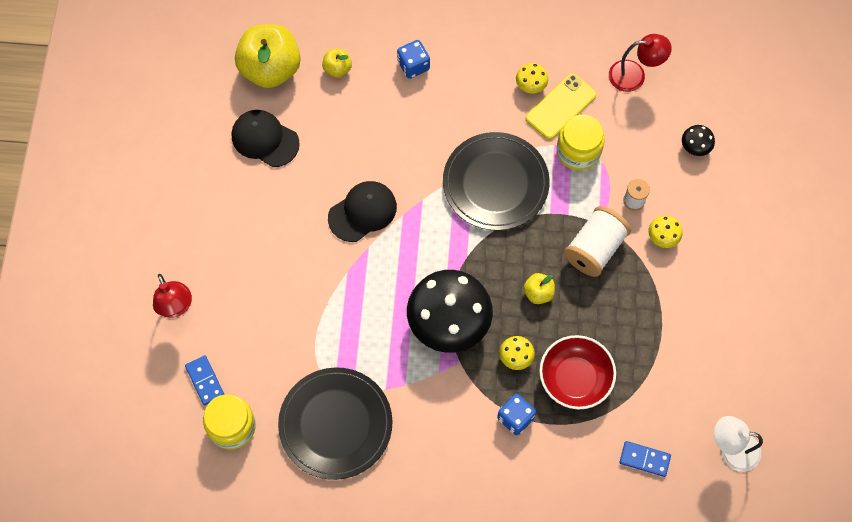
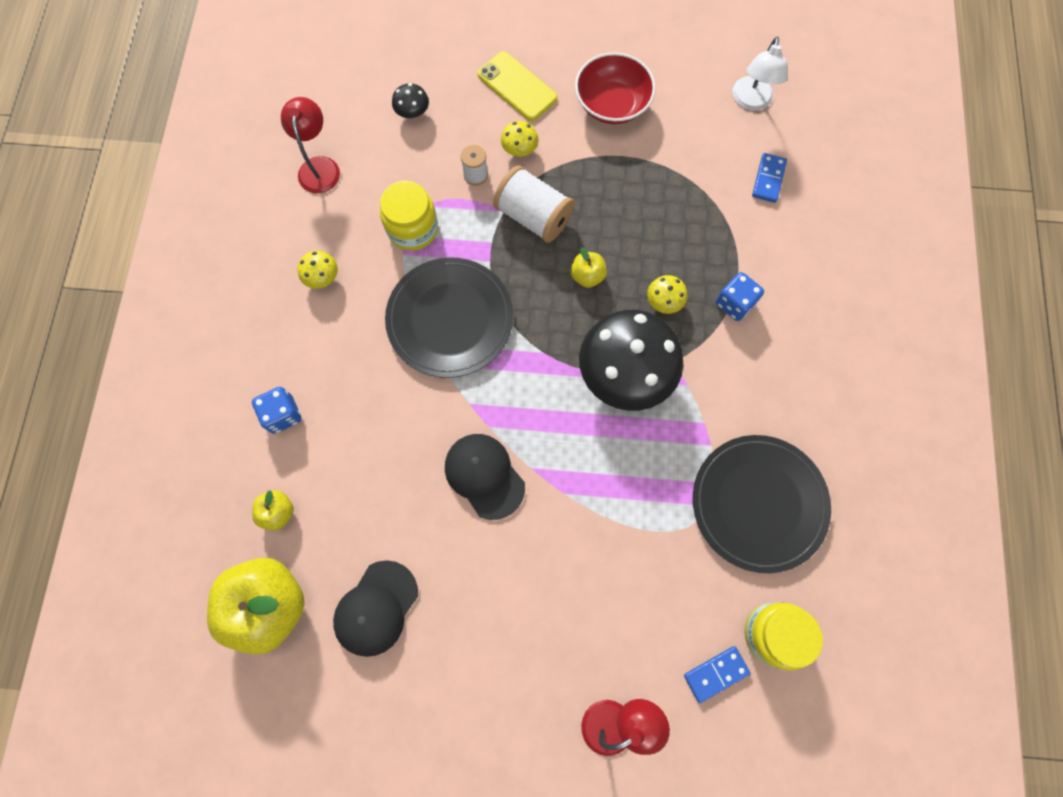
camera: 90 degrees left, 5 degrees up
(561, 107) = (354, 245): yellow phone -> yellow phone (517, 86)
(575, 378) = (685, 242): red bowl -> red bowl (612, 104)

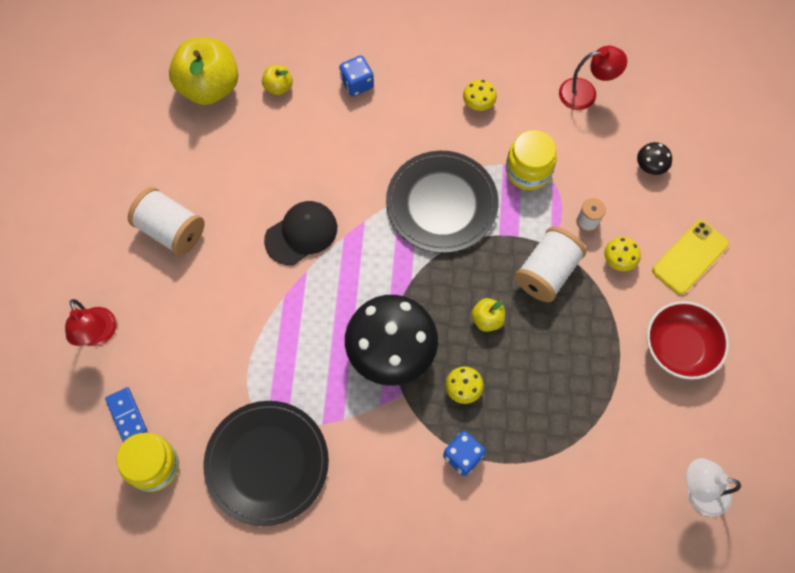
camera: 90 degrees right, 5 degrees down
(376, 608) = (201, 158): black cap -> none
(476, 639) = (171, 230): none -> white spool
(768, 179) = (604, 502): blue domino -> none

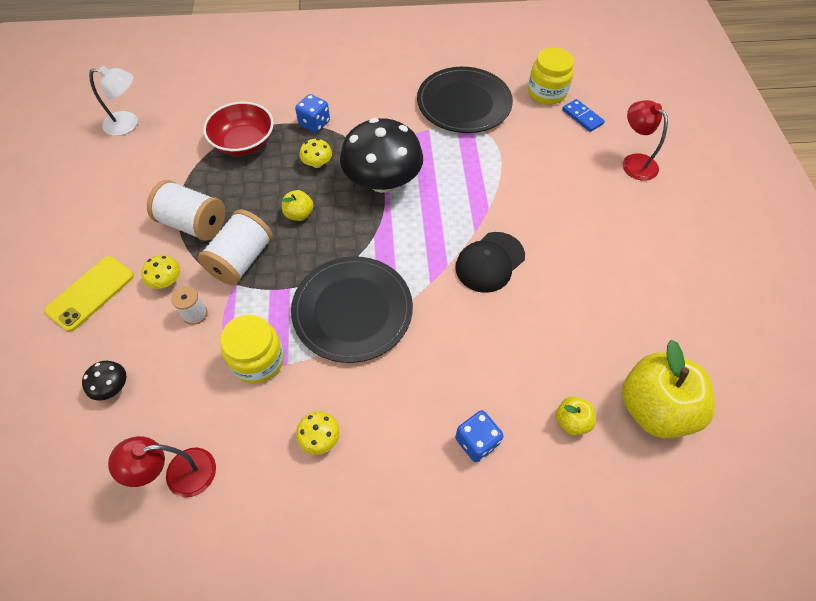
camera: 170 degrees right, 10 degrees down
(171, 230) = (616, 248): white spool -> white spool (193, 224)
(679, 347) = (121, 215): red bowl -> red bowl (244, 142)

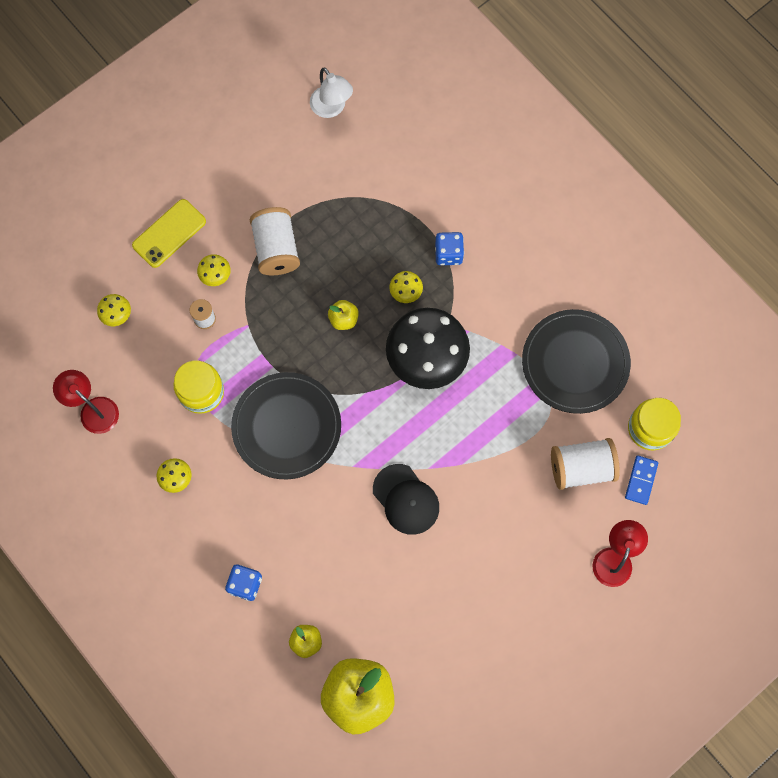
camera: 55 degrees right, 15 degrees up
(90, 293) = (169, 233): yellow phone -> yellow phone turned 45 degrees counterclockwise
(112, 387) = (117, 315): black mushroom -> yellow mushroom
(241, 260) = (271, 312): white spool -> white spool (581, 468)
(244, 142) = (383, 215): red bowl -> none
(490, 262) = (406, 499): black cap -> black cap turned 135 degrees counterclockwise

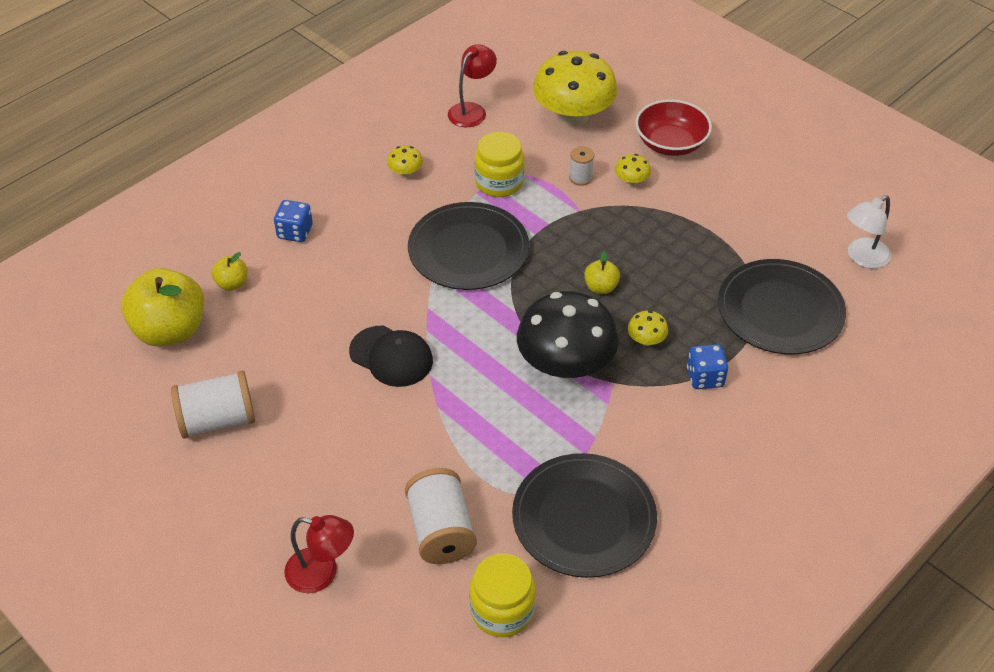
camera: 85 degrees right, 25 degrees down
(117, 315) = (573, 116): yellow mushroom -> yellow mushroom, size x2.43
(169, 233) = (670, 143): yellow phone -> red bowl
(276, 249) = (673, 225): white spool -> white spool (217, 420)
(383, 184) = (780, 310): none -> black plate
(406, 499) = (391, 356): black cap -> black cap turned 105 degrees counterclockwise
(641, 480) = (428, 601): blue domino -> none

